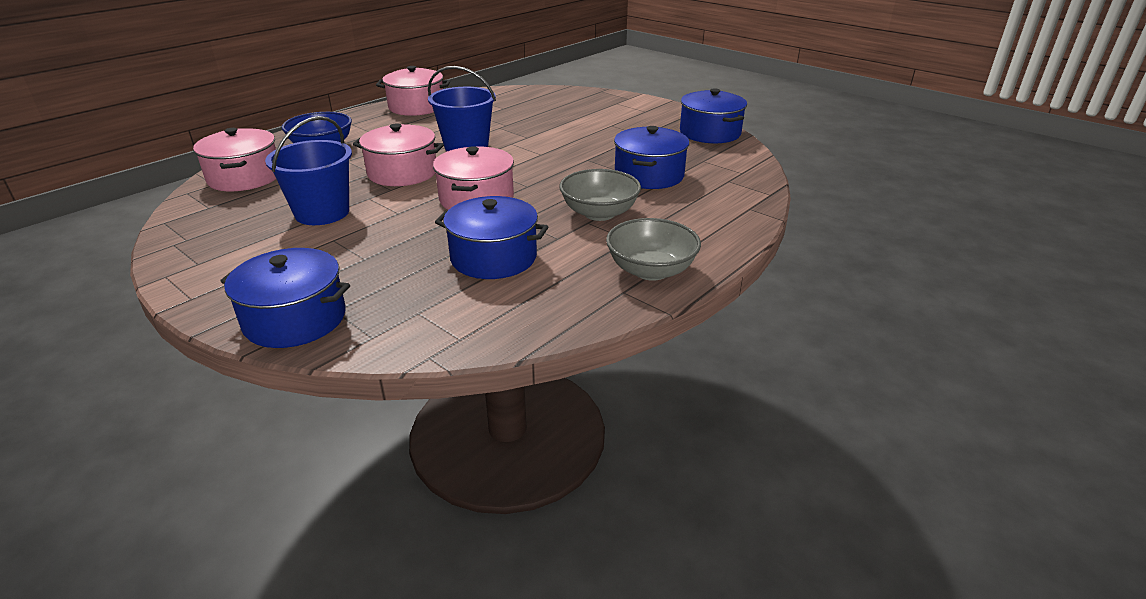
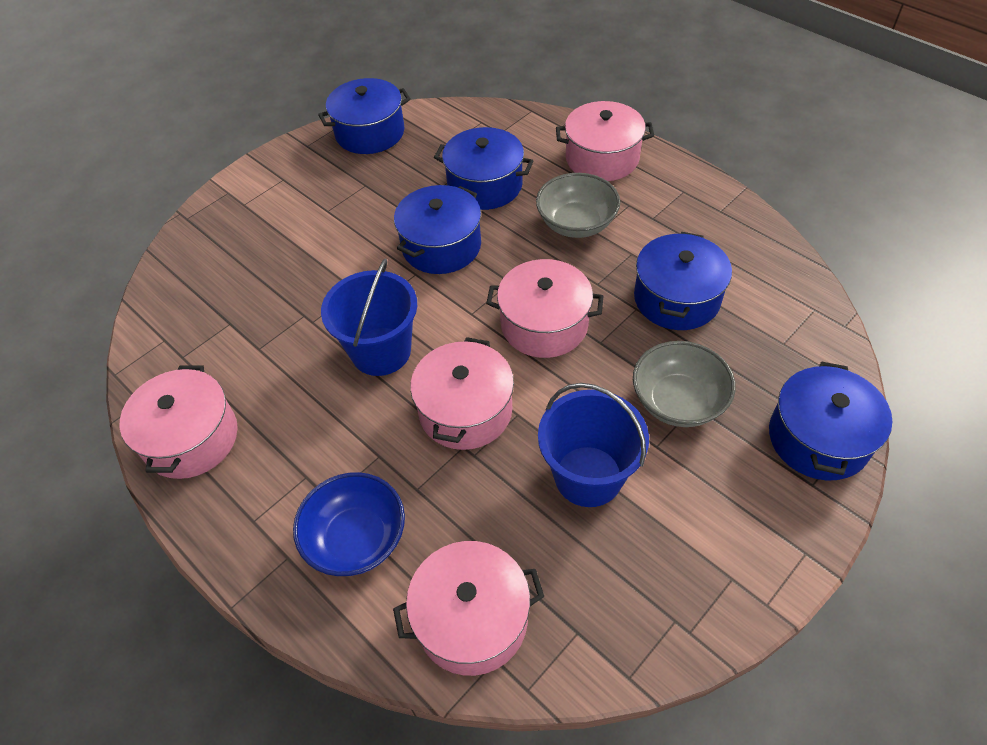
camera: 85 degrees left, 20 degrees up
(571, 161) = (441, 246): none -> blue pot
(651, 270) = (683, 193): grey bowl -> grey bowl (678, 401)
(702, 227) = (602, 158): none -> pink pot

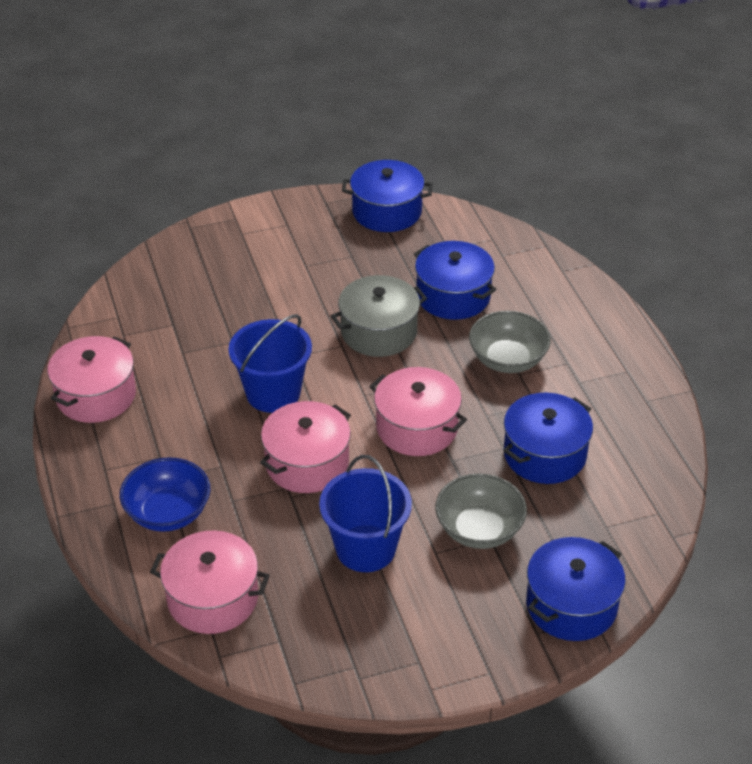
camera: 25 degrees right, 10 degrees down
(441, 246) = (379, 332): blue pot -> grey pot
(602, 158) = (576, 313): pink pot -> none

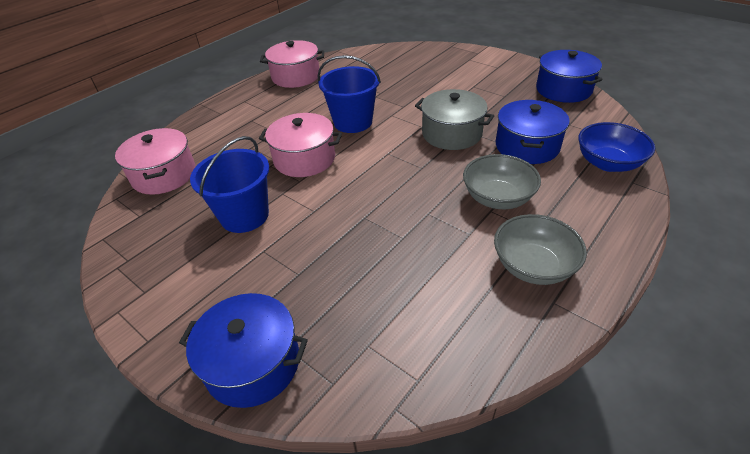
camera: 60 degrees right, 0 degrees up
(168, 513) = (225, 132): blue bowl -> blue bowl (608, 163)
(417, 427) = (380, 187): pink pot -> none
(479, 529) = (303, 263): grey bowl -> grey bowl (533, 266)
(544, 454) = (418, 264): blue pot -> none

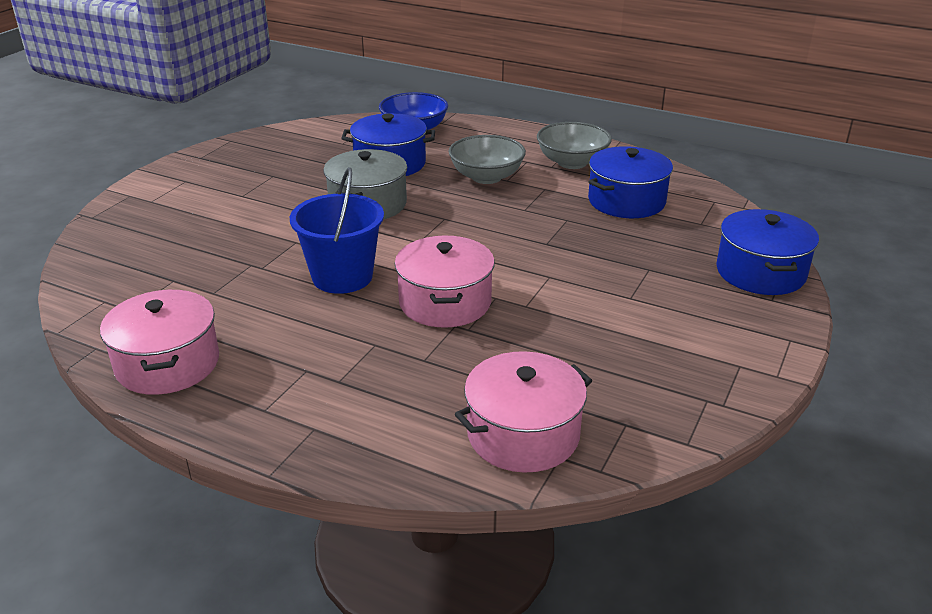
camera: 105 degrees left, 10 degrees down
(244, 216) = (581, 325): blue bucket -> none
(563, 90) = (261, 143): blue pot -> blue pot (626, 201)

